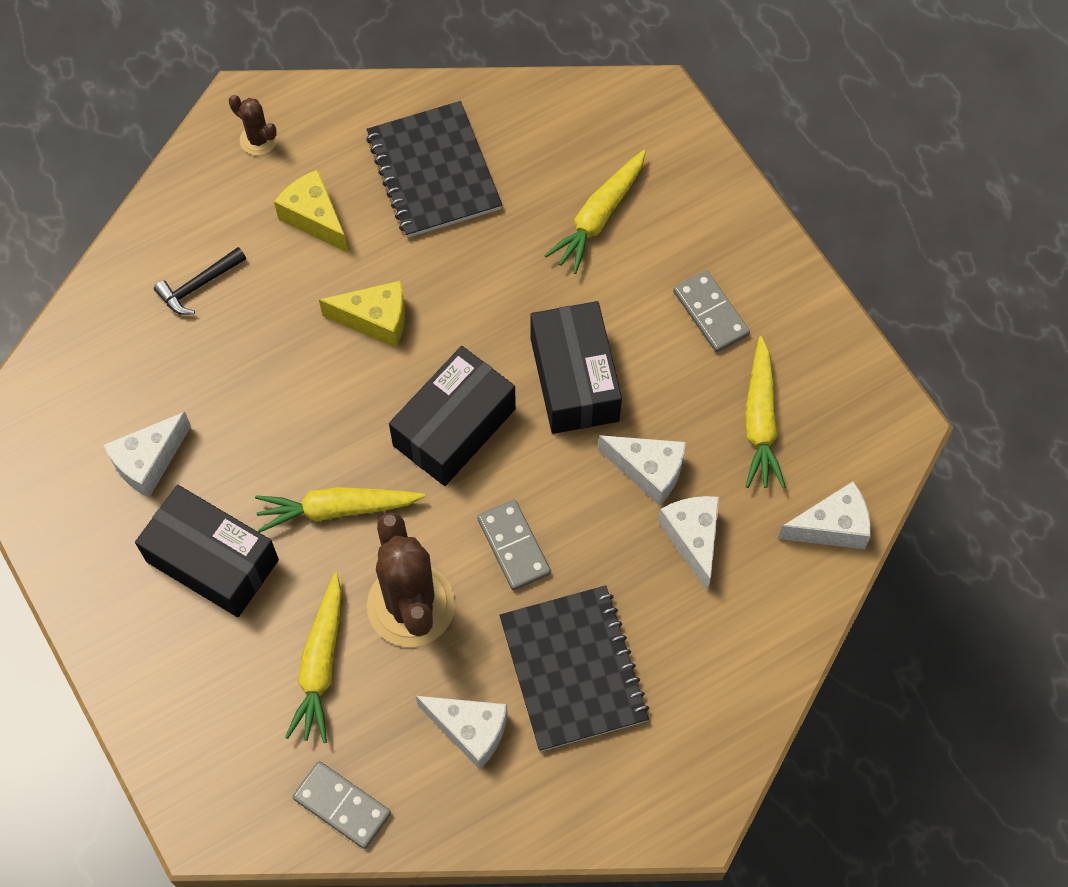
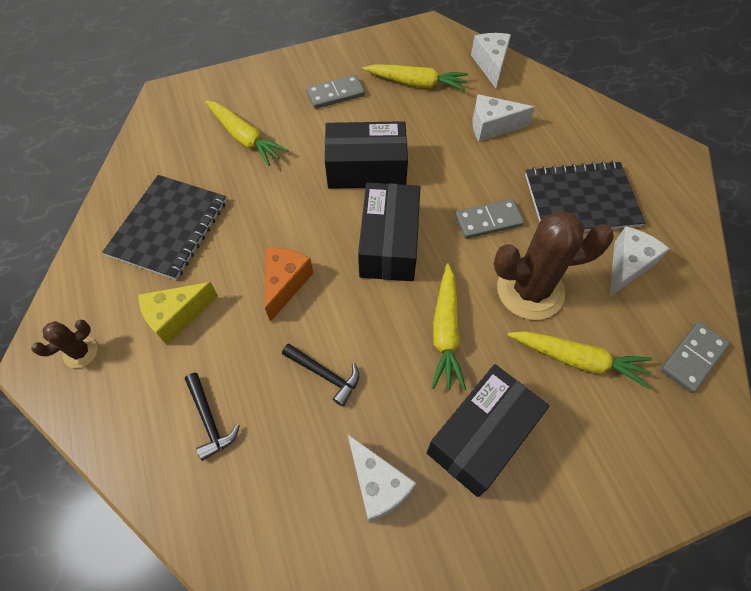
camera: 80 degrees left, 5 degrees down
(264, 387) = (325, 374): none -> black hammer
(375, 320) = (285, 284): yellow cheese -> orange cheese
(434, 172) = (168, 228): black notebook -> black notebook turned 60 degrees counterclockwise
(454, 427) = (389, 244): black box -> black box turned 45 degrees clockwise
(648, 471) = (441, 140): white cheese -> none

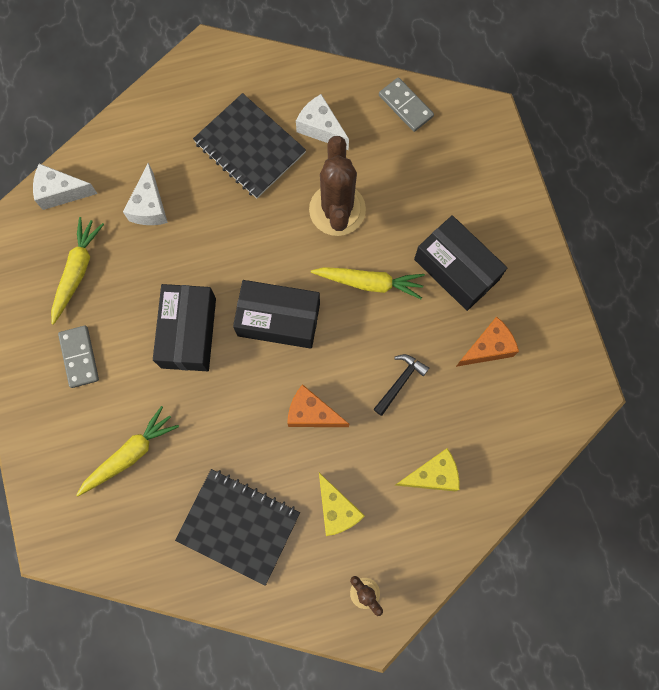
camera: 85 degrees left, 15 degrees up
(209, 420) = (432, 475): black hammer -> yellow cheese
(378, 485) = (488, 347): white cheese -> orange cheese
(488, 220) = (263, 230): grey domino -> none
(577, 359) = (401, 188): yellow carrot -> none
(581, 200) = (250, 147): black notebook -> black notebook turned 45 degrees counterclockwise

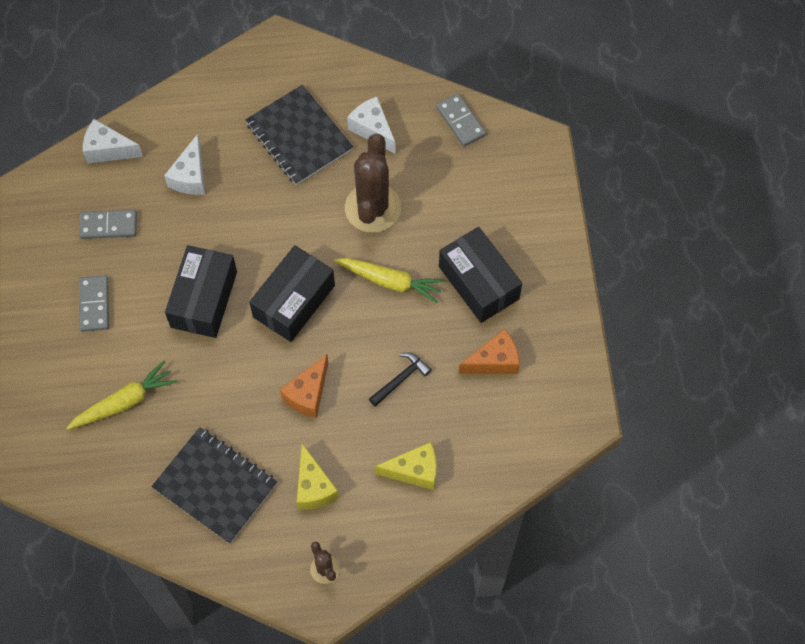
camera: 10 degrees right, 10 degrees down
(77, 271) = (108, 225): yellow carrot -> grey domino
(278, 319) = (294, 301): black box -> black box turned 75 degrees counterclockwise
(312, 413) = (308, 394): orange cheese -> orange cheese turned 90 degrees counterclockwise

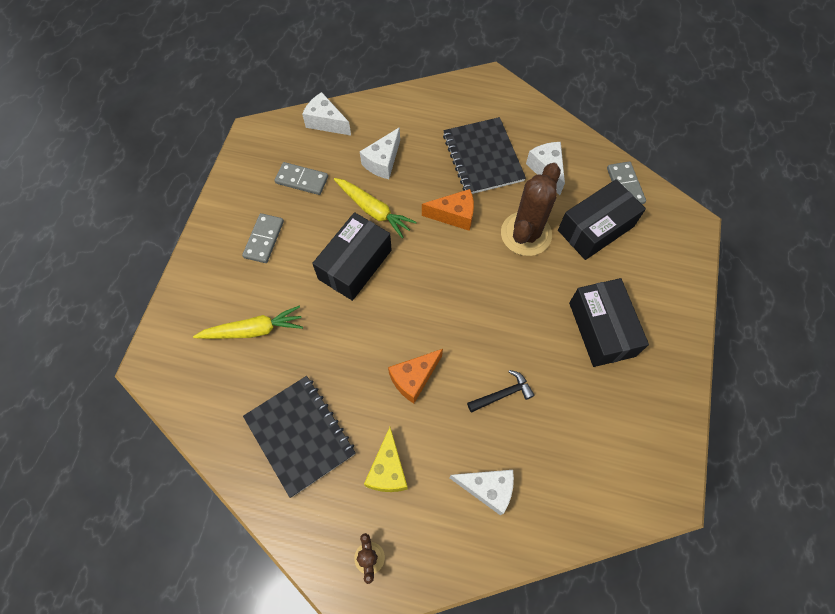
camera: 20 degrees right, 0 degrees up
(294, 301) = (430, 291): black box -> black box (595, 228)
(390, 281) = (521, 301): yellow carrot -> yellow carrot (373, 210)
(414, 471) = (487, 488): yellow cheese -> white cheese
(494, 361) = (595, 407): orange cheese -> orange cheese (454, 215)

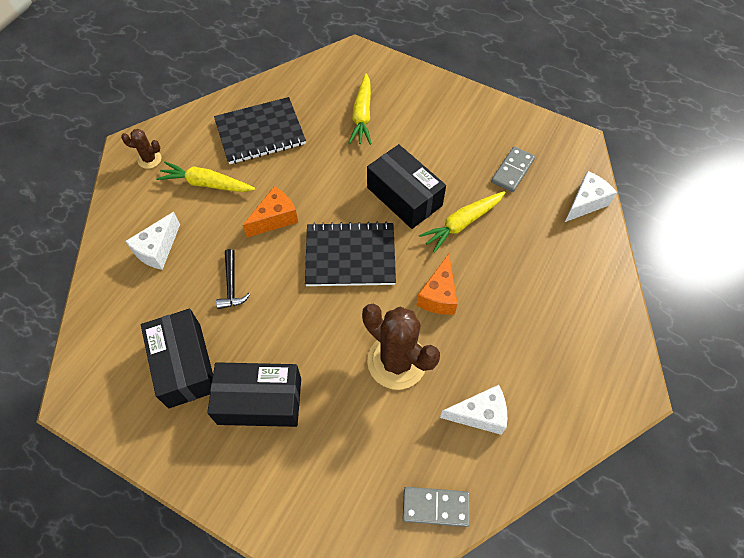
camera: 105 degrees right, 5 degrees down
(264, 239) = (450, 133): grey domino -> none
(383, 162) = (523, 244): white cheese -> none
(388, 470) = (206, 184): yellow cheese -> yellow carrot
(414, 378) = (275, 218): orange cheese -> orange cheese turned 75 degrees clockwise
(483, 157) = (511, 346): black notebook -> black notebook (350, 256)
(595, 228) = (383, 443): black box -> black box (184, 365)

